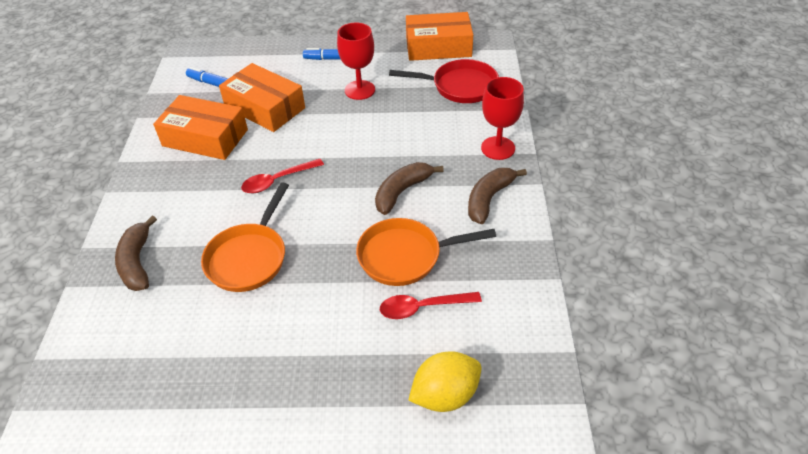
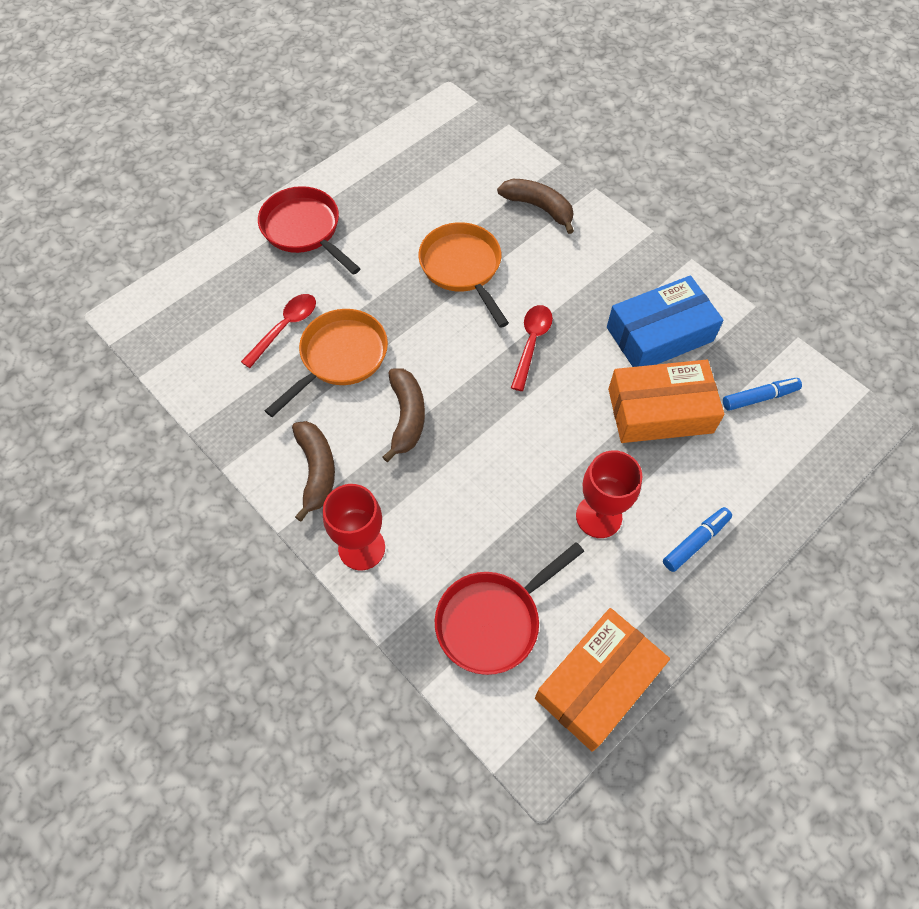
camera: 135 degrees right, 15 degrees up
(205, 138) = (659, 334): orange box -> blue box
(320, 390) = (304, 230): none -> red pan
(445, 395) = (215, 283): yellow lemon -> none

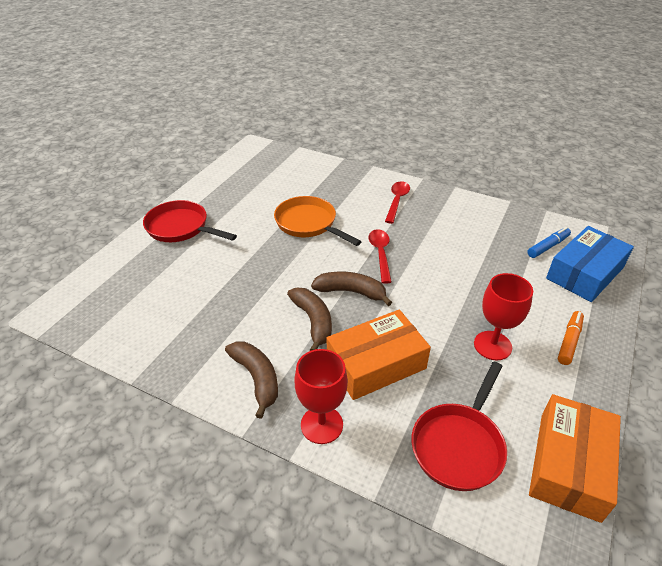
camera: 20 degrees left, 20 degrees down
(285, 327) = (189, 289): red spoon -> red spoon (397, 201)
(340, 357) = (242, 297): orange pan -> none
(539, 207) = (343, 182): brown banana -> brown banana (351, 292)
(659, 334) = (462, 228): blue box -> blue box (584, 273)
(660, 410) = (491, 270): orange box -> orange box (376, 363)
(695, 542) = (569, 341): blue marker -> orange marker

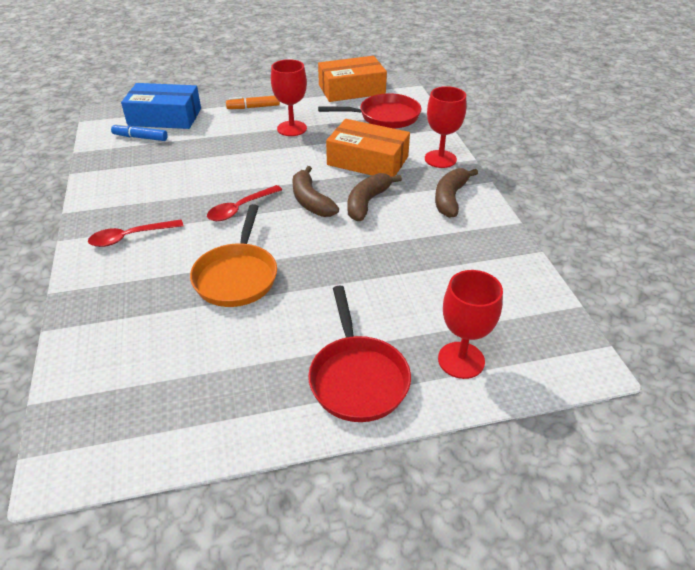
camera: 130 degrees left, 0 degrees up
(133, 267) = (461, 360): none -> red goblet

